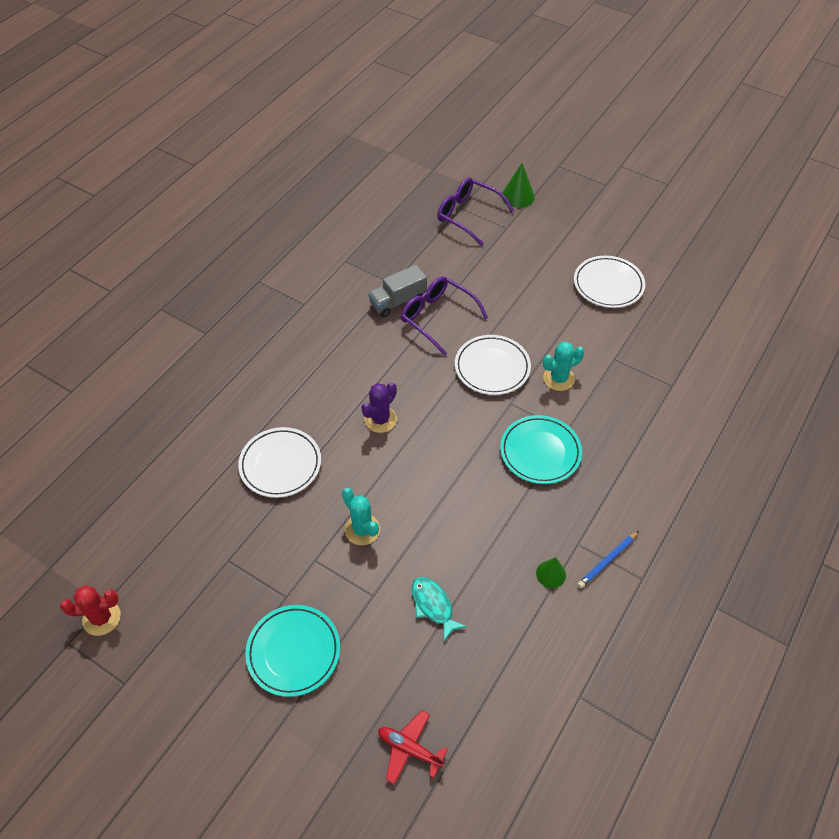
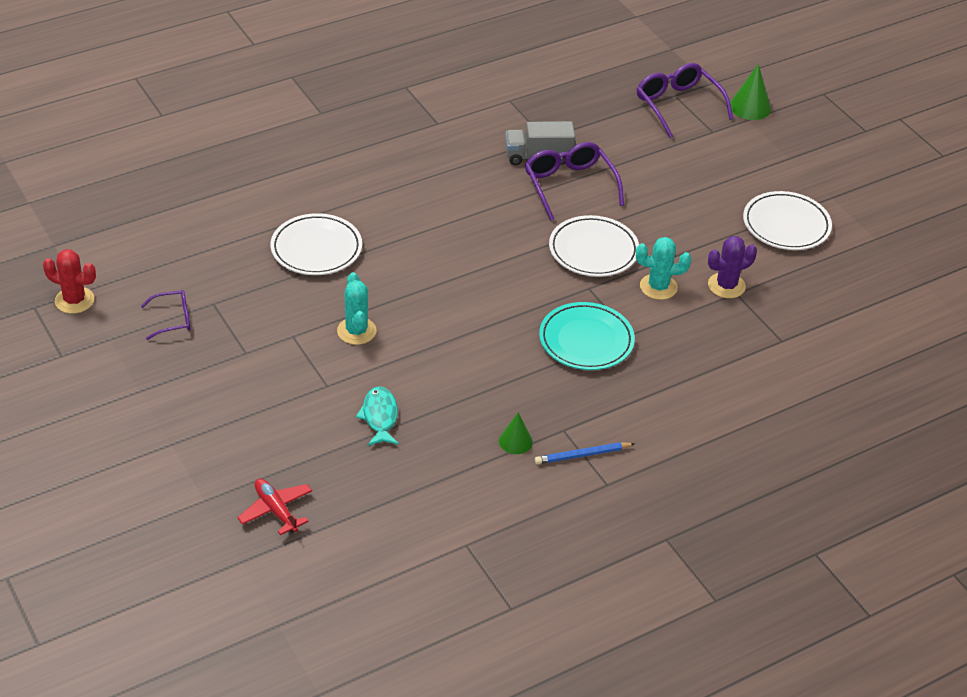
camera: 25 degrees right, 10 degrees down
(202, 594) = (173, 319): none -> purple glasses
(293, 652) = (224, 396): turquoise plate -> none
(380, 419) = (442, 250): purple cactus -> purple cactus (726, 286)

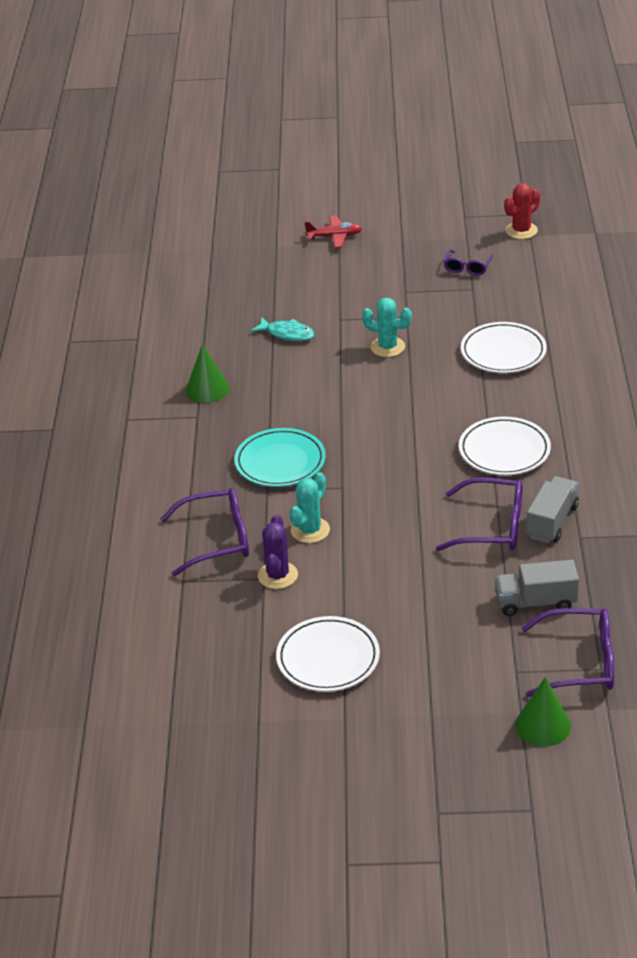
camera: 125 degrees right, 5 degrees down
(276, 510) = (241, 270): red plane -> red plane (334, 237)
(515, 441) = (207, 389): green cone -> green cone, size x1.51
(582, 455) = (164, 417): blue pencil -> none
(593, 250) = (388, 508): white plate -> white plate (504, 451)
(636, 141) = (535, 602): none -> grey truck
(717, 340) = (217, 539): none -> purple glasses

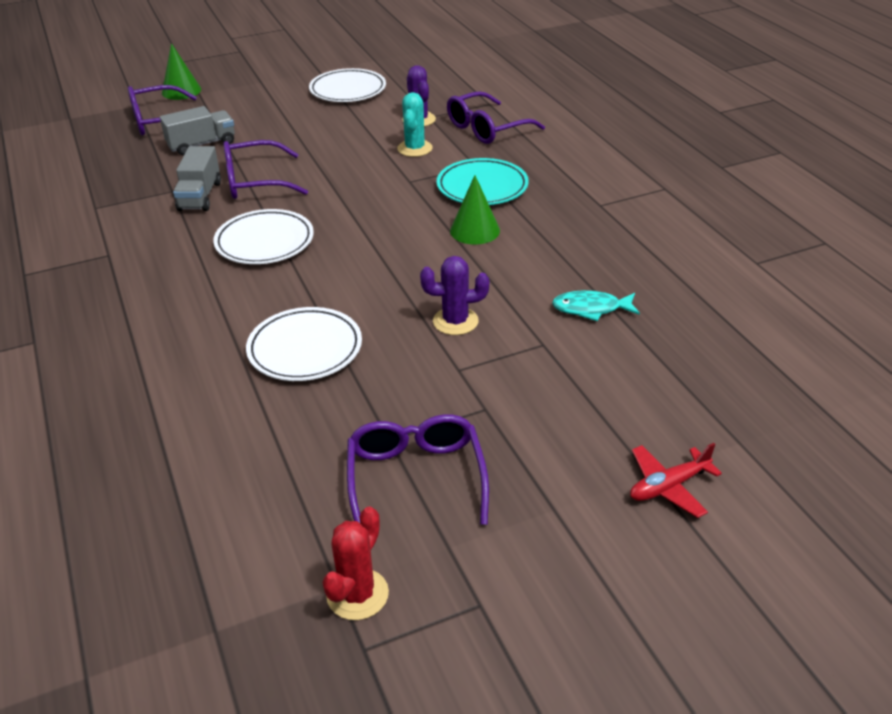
camera: 155 degrees right, 0 degrees up
(207, 389) = (617, 230): green cone -> green cone (475, 230)
(387, 347) = (455, 321): turquoise cactus -> purple cactus
(467, 268) = (416, 478): purple glasses -> purple glasses, size x1.75

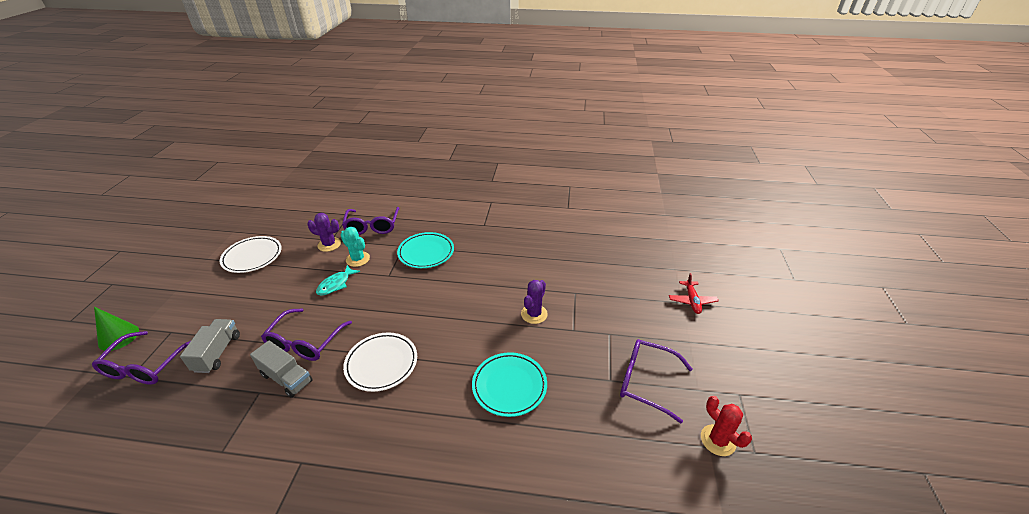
camera: 60 degrees left, 0 degrees up
(305, 349) = (509, 386): white plate -> turquoise plate
(475, 230) = (462, 273): green cone -> none
(591, 309) = (561, 266): turquoise fish -> turquoise fish (336, 284)

